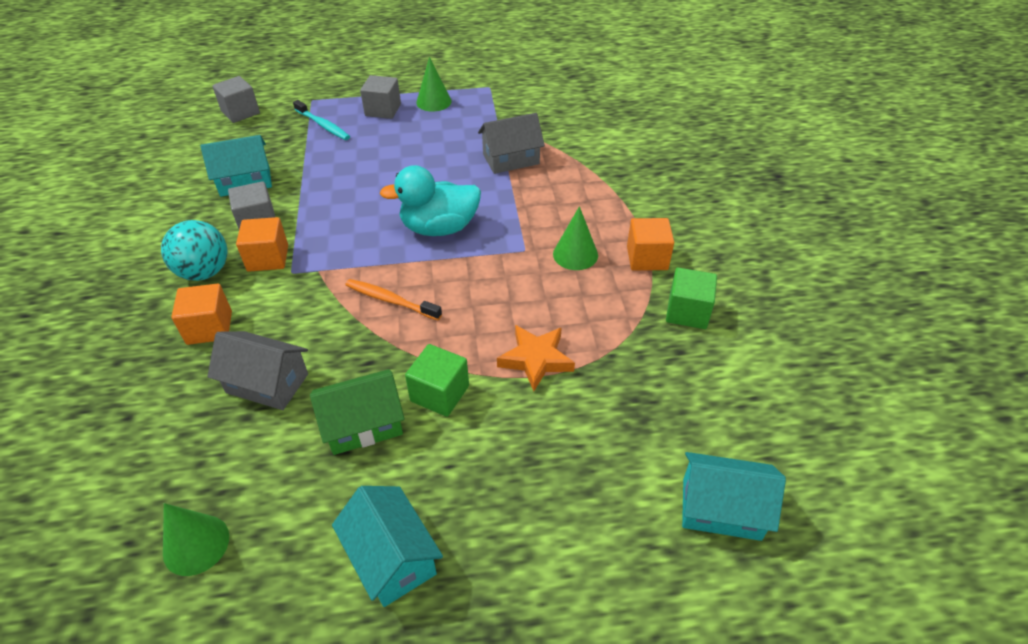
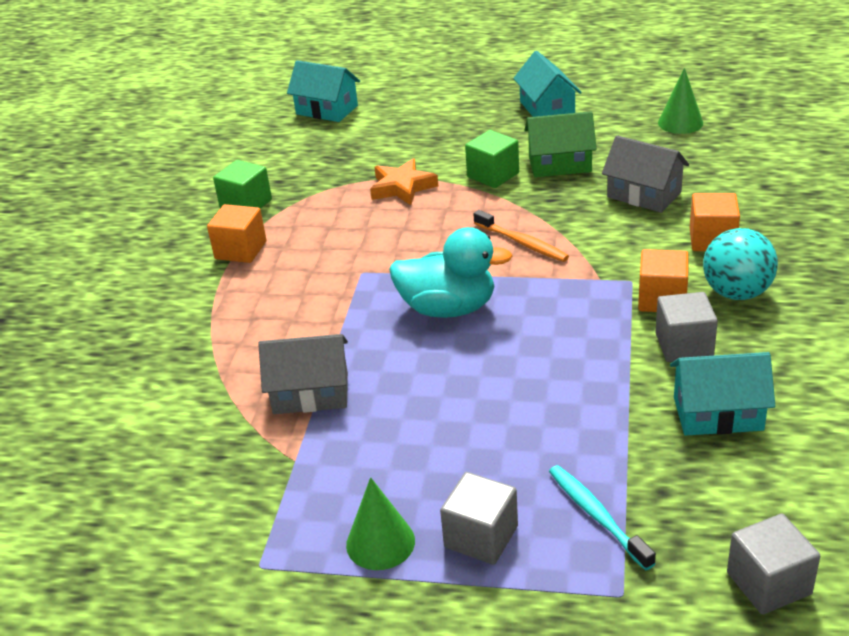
camera: 160 degrees left, 10 degrees down
(575, 254) = (310, 262): green cone -> none

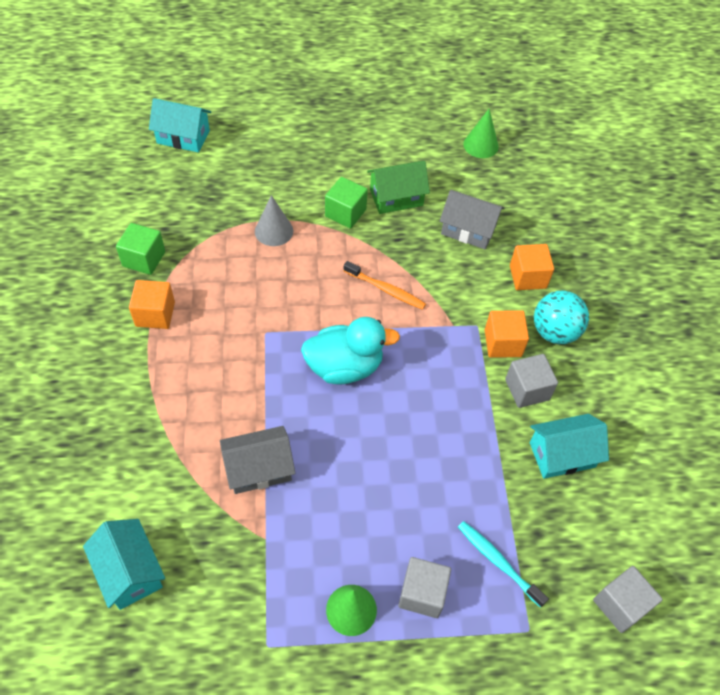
camera: 20 degrees left, 20 degrees up
(402, 187) = (274, 231): orange star -> grey cone
(547, 109) = (372, 131): turquoise house -> turquoise house (129, 571)

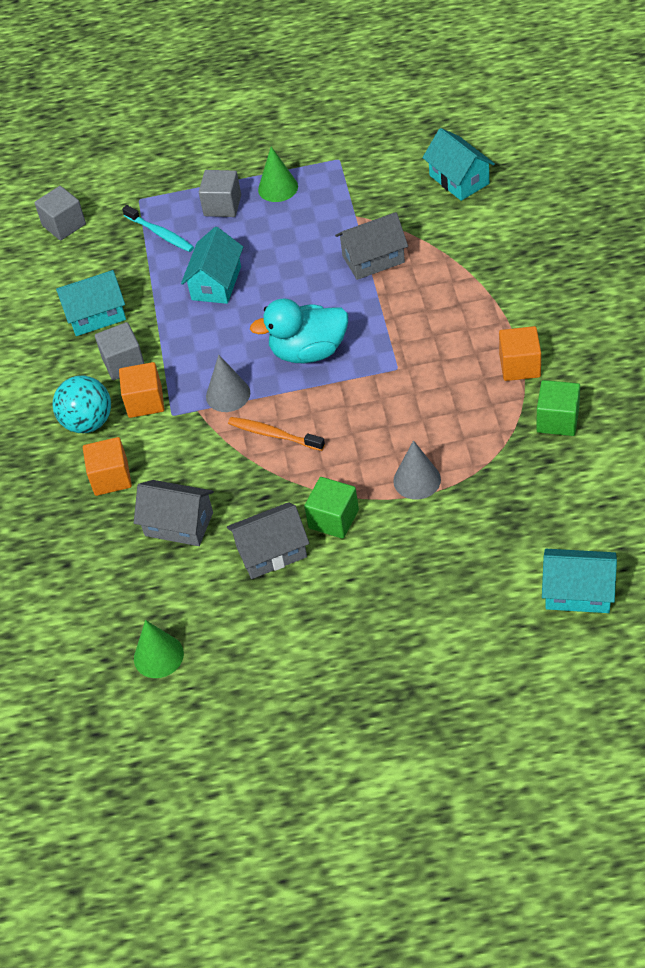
camera: 175 degrees left, 5 degrees down
(396, 198) = (271, 552): green house -> grey house
(425, 336) = (228, 394): none -> grey cone
(432, 471) = (216, 283): none -> turquoise house

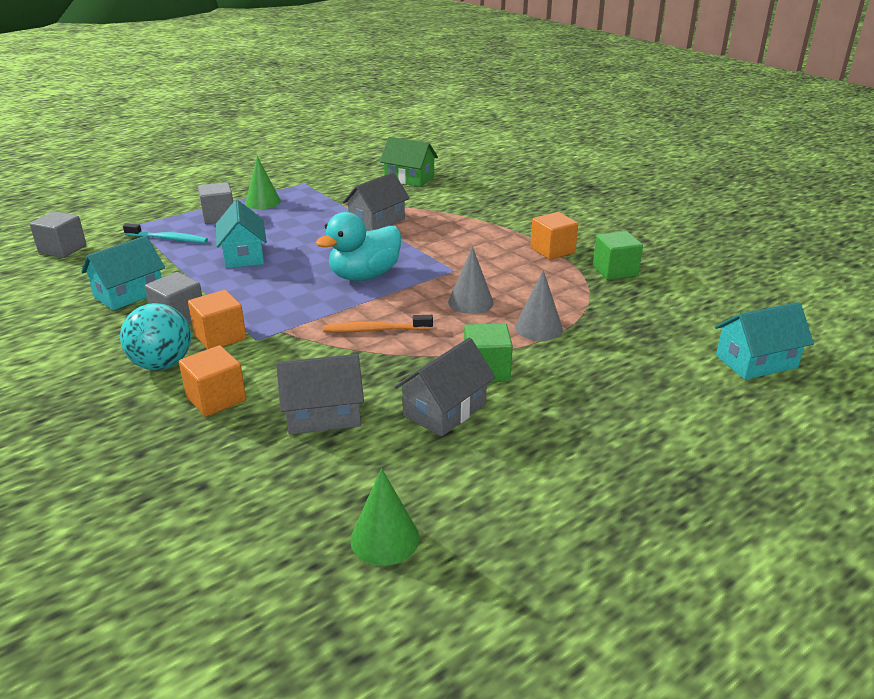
camera: 35 degrees left, 20 degrees down
(228, 394) = (307, 315): grey cone -> grey cone (470, 302)
(459, 179) = (409, 179): turquoise house -> green house

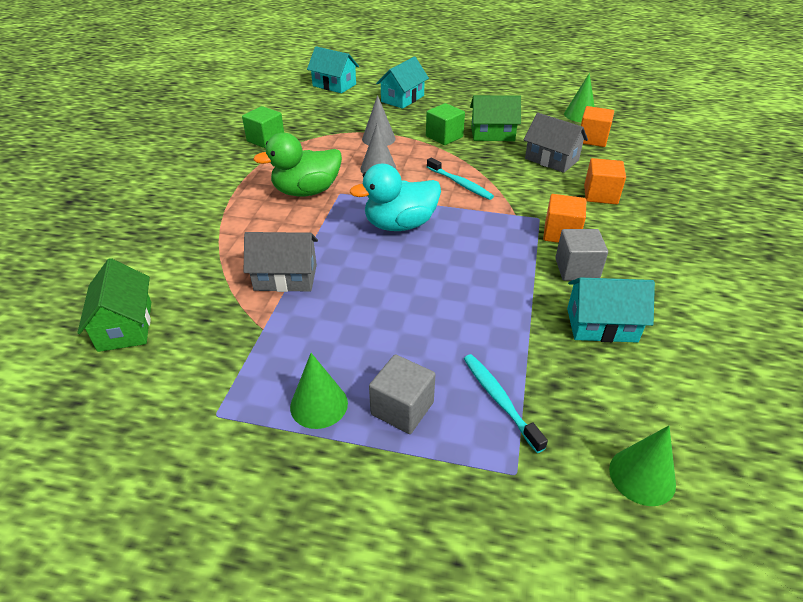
camera: 130 degrees left, 10 degrees up
(62, 249) = (642, 476): grey cube -> green cone
(162, 364) = (618, 234): turquoise ball -> none
(244, 255) = (454, 311): turquoise house -> turquoise house (402, 99)
(364, 276) = (400, 225): turquoise duck -> turquoise duck turned 150 degrees clockwise
(375, 330) = (460, 184): orange toothbrush -> turquoise toothbrush
(444, 410) = (492, 134): grey house -> green house
(479, 259) = (306, 191): none -> green duck
(552, 250) = (255, 170): orange cube -> orange cube (592, 139)

